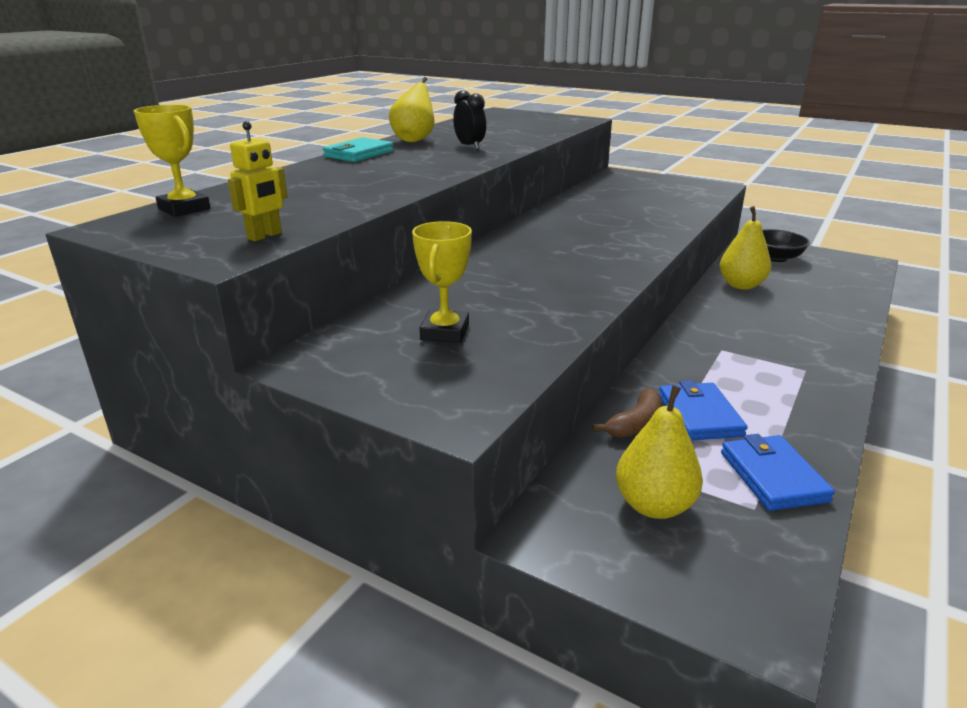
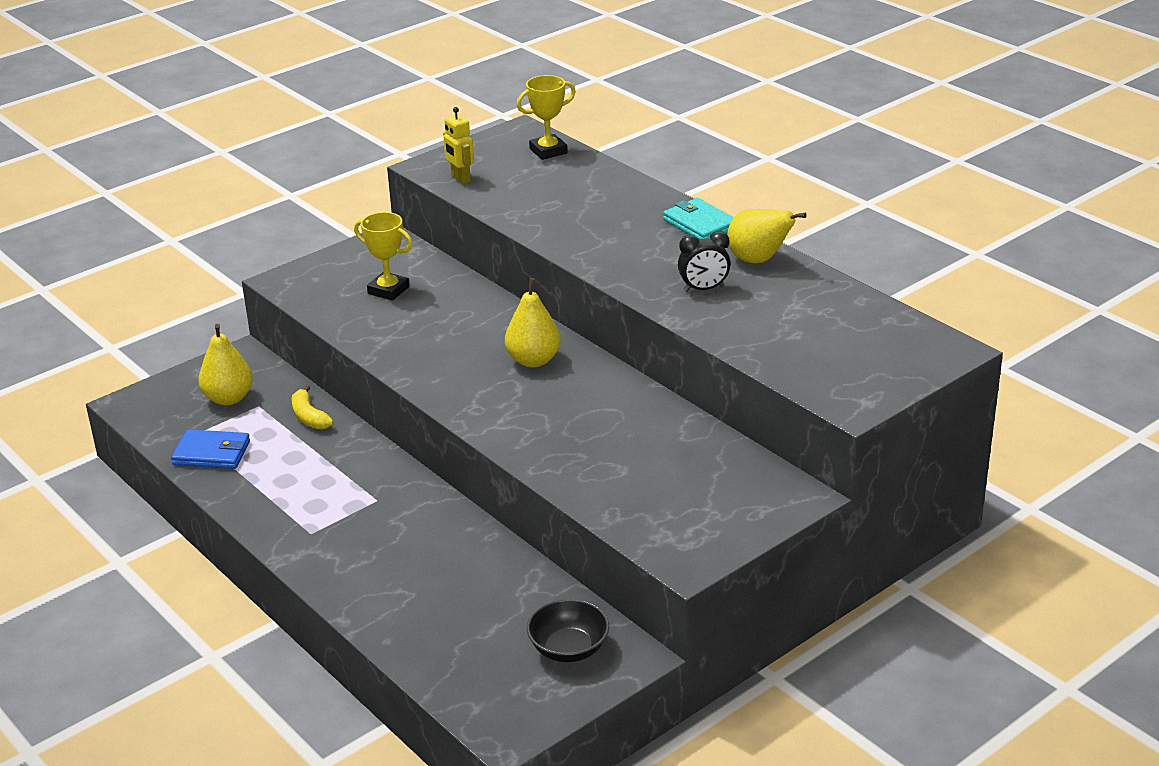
camera: 110 degrees right, 5 degrees up
(635, 424) = (309, 417): brown banana -> yellow banana
(699, 415) = (296, 449): blue wallet -> none
(741, 285) = (502, 576): yellow pear -> yellow pear (533, 360)

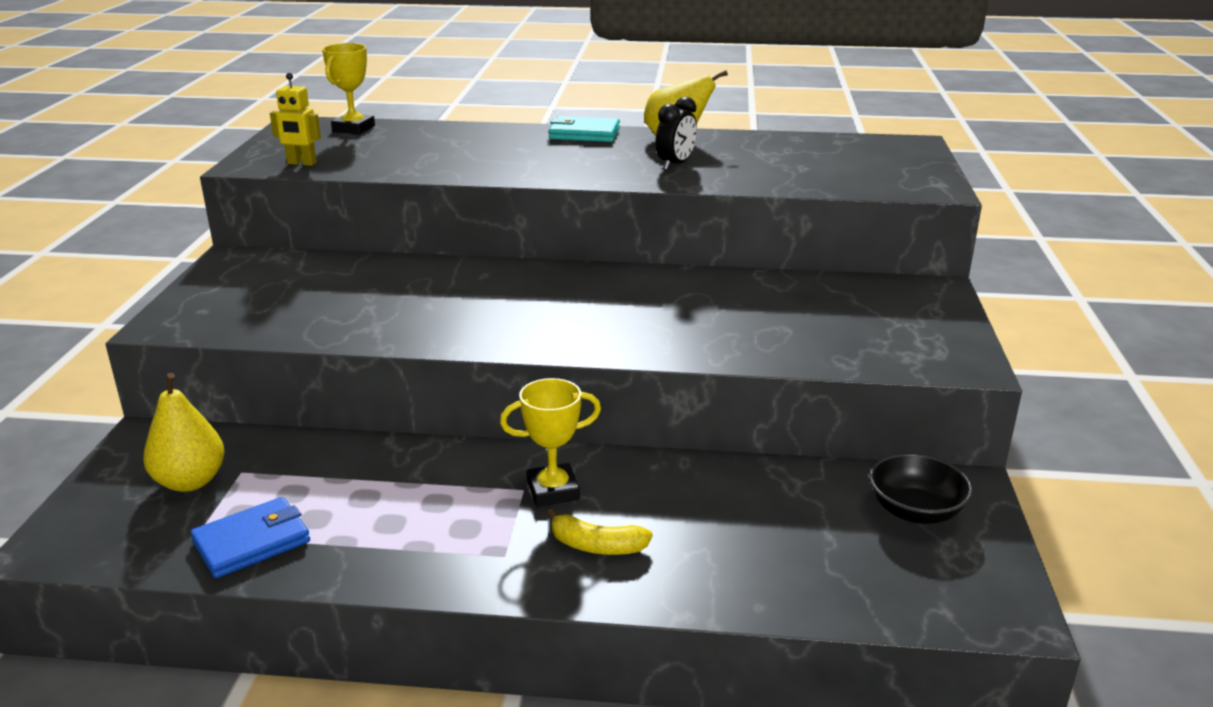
camera: 45 degrees left, 5 degrees down
(309, 417) = (322, 455): yellow banana -> yellow banana (597, 546)
(388, 290) = (307, 291): yellow trophy -> yellow trophy (553, 490)
(533, 360) = (554, 289): yellow pear -> none

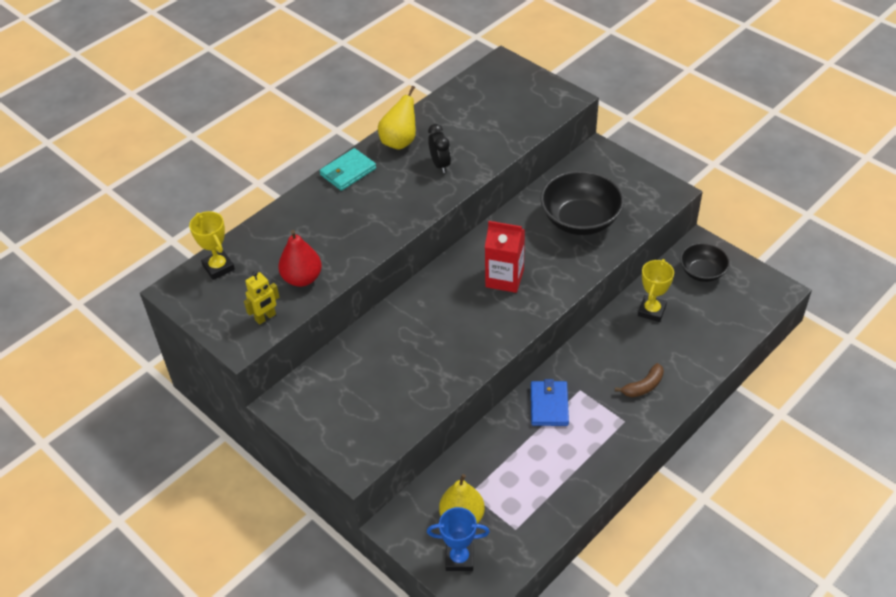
camera: 50 degrees left, 20 degrees up
(111, 507) = (459, 558): none -> blue trophy
(252, 542) = (540, 509): blue wallet -> blue wallet (549, 405)
(384, 161) = (302, 278): none -> red pear
(553, 490) = (590, 380): yellow trophy -> yellow trophy (651, 311)
(597, 307) = (504, 278): none -> red carton
(597, 546) = (643, 386): yellow banana -> brown banana
(785, 319) = (580, 220): none -> black bowl

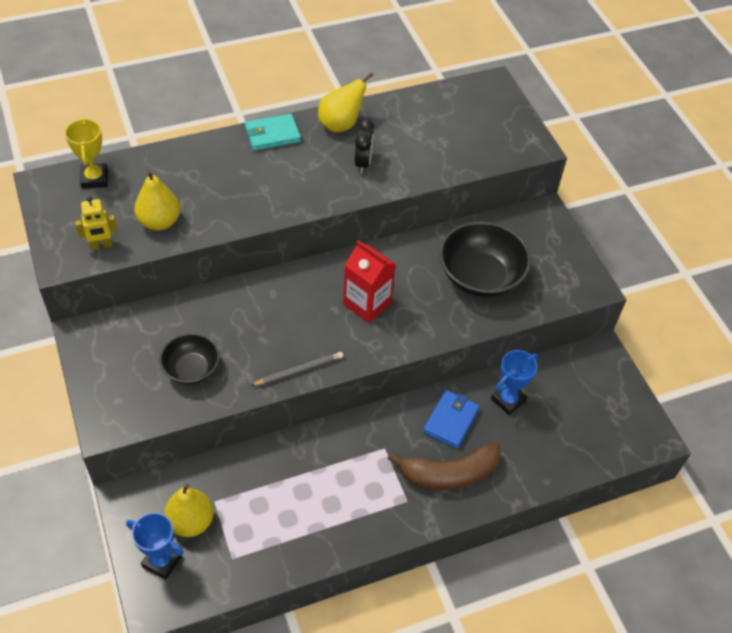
camera: 20 degrees right, 5 degrees up
(302, 278) = (159, 222): red pear -> yellow pear
(485, 352) = (299, 370): none -> grey pencil
(549, 405) = (344, 449): blue wallet -> blue wallet (451, 420)
(643, 386) = (449, 474): brown banana -> brown banana, size x1.79
(651, 311) = (508, 400): yellow trophy -> blue trophy
(702, 272) = (586, 383): black bowl -> black bowl (191, 369)

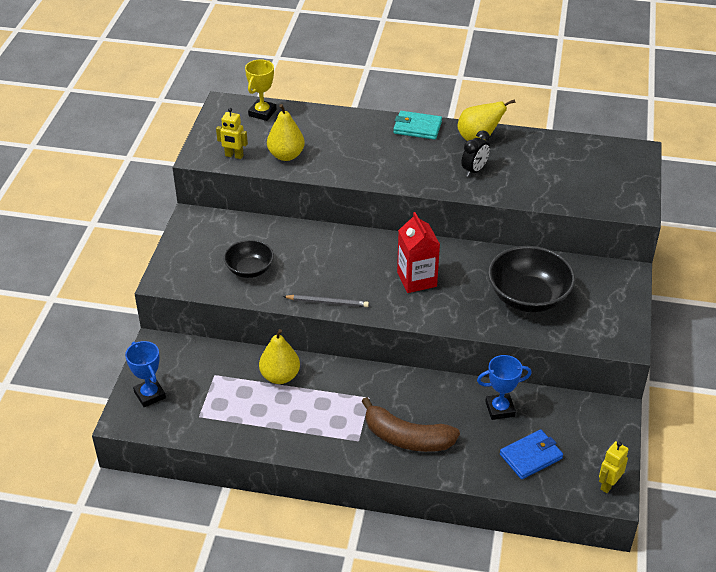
camera: 35 degrees right, 10 degrees down
(191, 522) = (188, 380): yellow pear -> yellow pear (280, 376)
(451, 420) = (438, 402): blue wallet -> blue wallet (531, 456)
(645, 430) = (608, 485): none -> yellow robot

